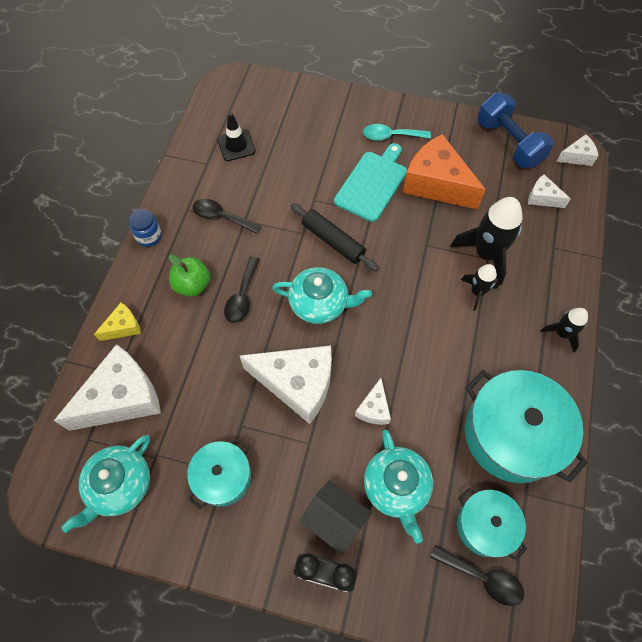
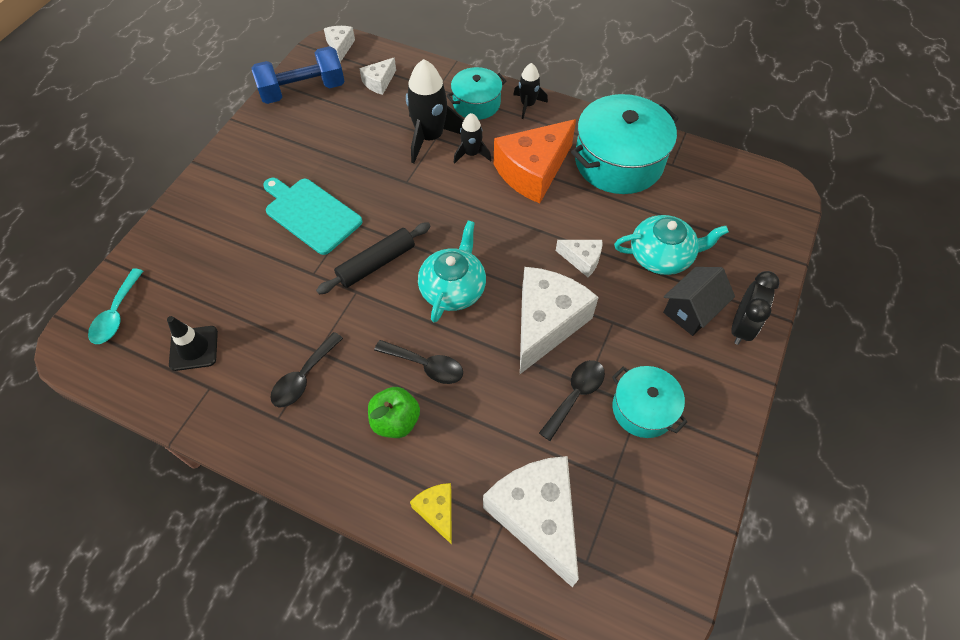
camera: 80 degrees left, 5 degrees down
(119, 485) = (646, 524): turquoise teapot -> none
(149, 236) = (305, 471): blue jar -> none
(390, 136) = (250, 185): turquoise spoon -> turquoise spoon (116, 314)
(436, 184) = (332, 158): orange cheese -> orange cheese (533, 171)
(482, 577) = (742, 209): black spoon -> black spoon (575, 395)
(485, 525) = (698, 198): turquoise pot -> turquoise pot (476, 103)

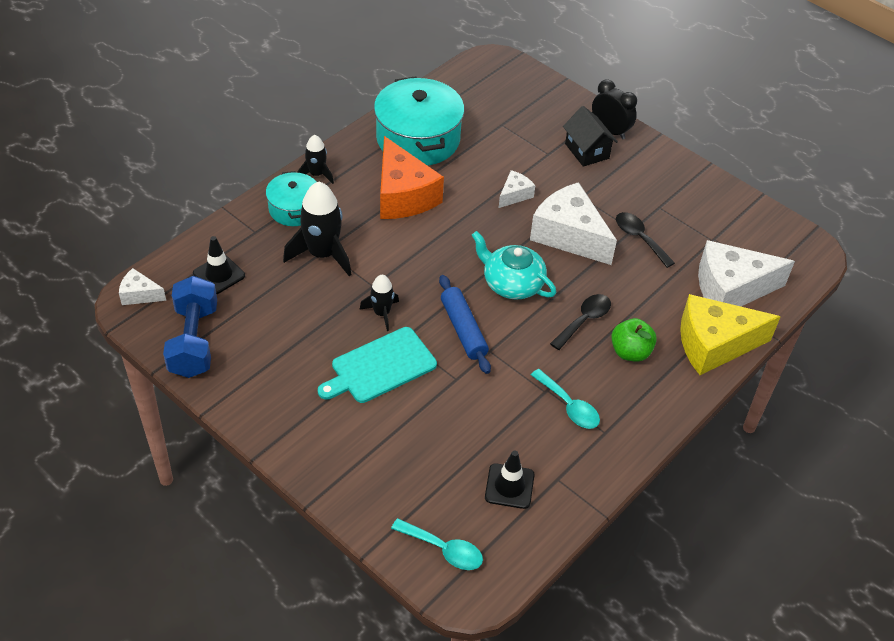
camera: 75 degrees left, 10 degrees down
(303, 377) = (569, 406): black spoon -> turquoise spoon
(376, 263) = (463, 329): black rolling pin -> blue rolling pin
(379, 82) = (219, 274): white cheese -> black traffic cone
(437, 511) = (714, 344): yellow cheese -> yellow cheese, size x2.08
(471, 154) = (360, 230): black rocket -> black rocket (382, 313)
(643, 409) = (662, 205): turquoise pot -> none
(662, 256) = (529, 148): turquoise teapot -> none

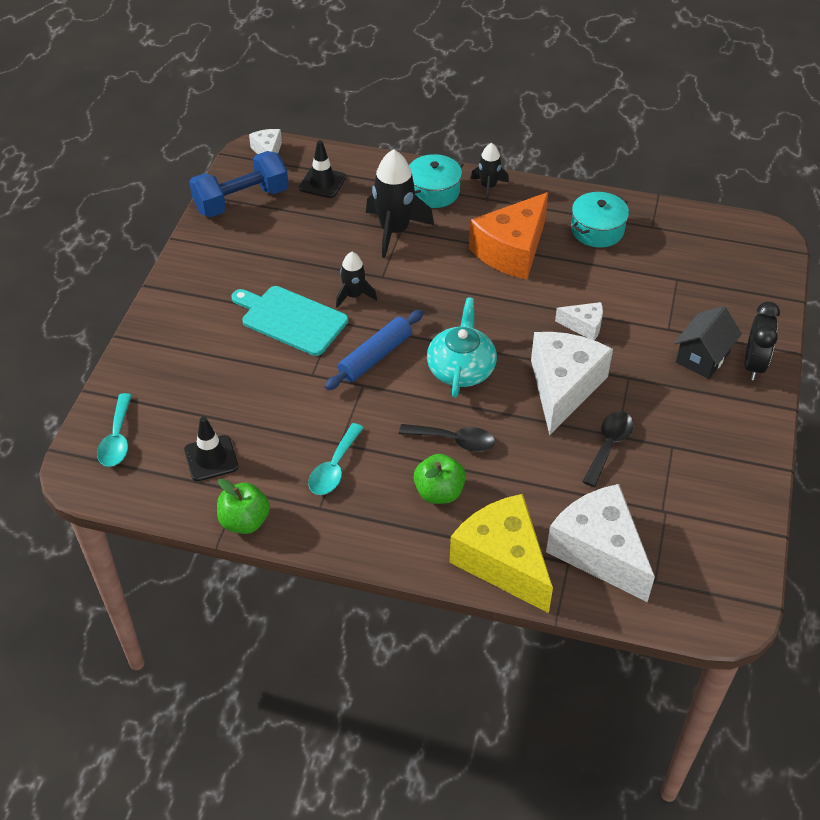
camera: 65 degrees right, 0 degrees up
(418, 139) = (597, 230): turquoise pot -> turquoise pot, size x0.57
(592, 488) = (245, 521): none -> green apple

